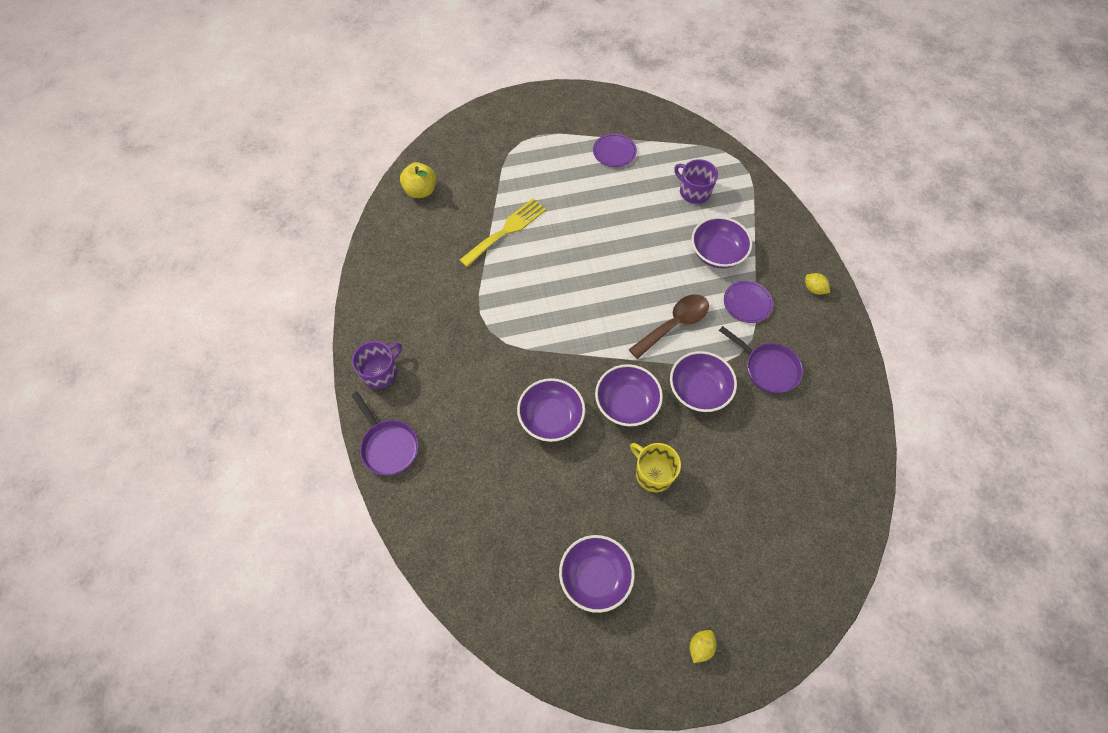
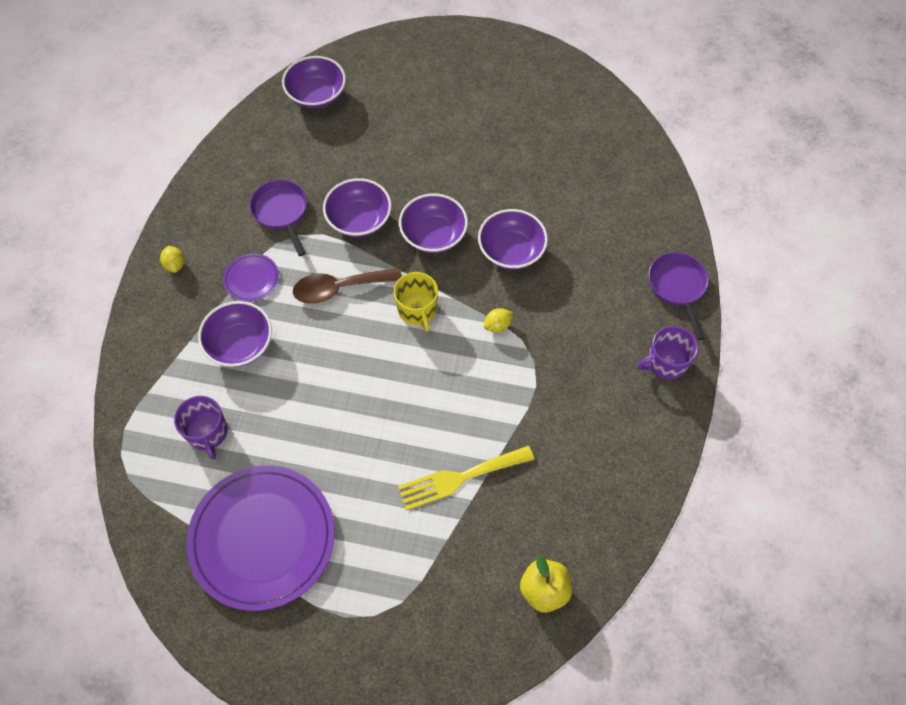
camera: 155 degrees left, 0 degrees up
(595, 577) = (534, 123): purple bowl -> purple bowl (316, 95)
(614, 152) = (262, 538): purple plate -> purple plate, size x2.30
(653, 473) = (444, 172): yellow mug -> yellow mug (417, 310)
(700, 647) = (479, 57): yellow lemon -> yellow lemon (497, 325)

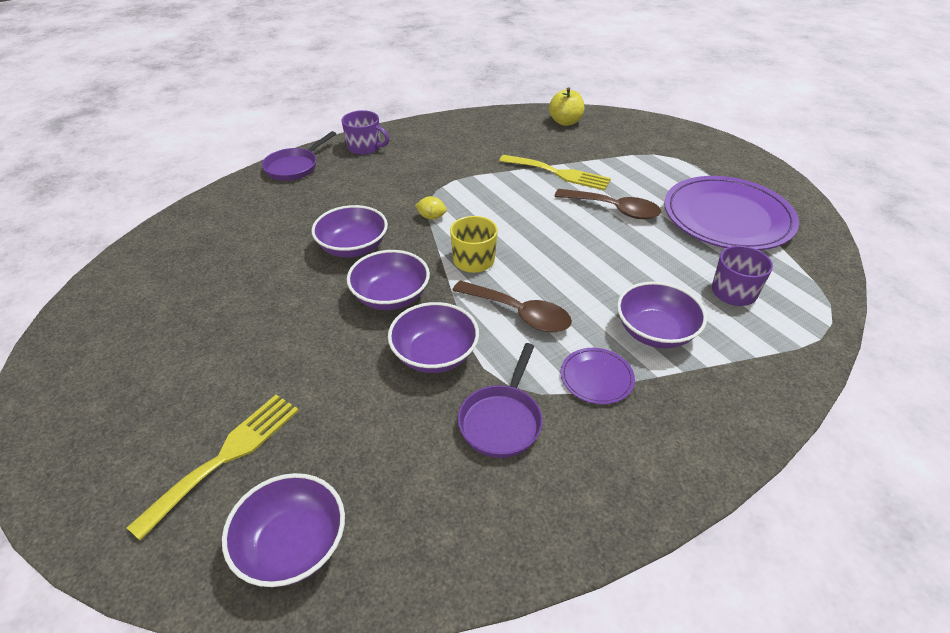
camera: 135 degrees left, 20 degrees down
(175, 265) = (675, 453): yellow lemon -> none
(367, 462) = (613, 209): none -> brown spoon
(393, 97) = (226, 456): none -> yellow fork

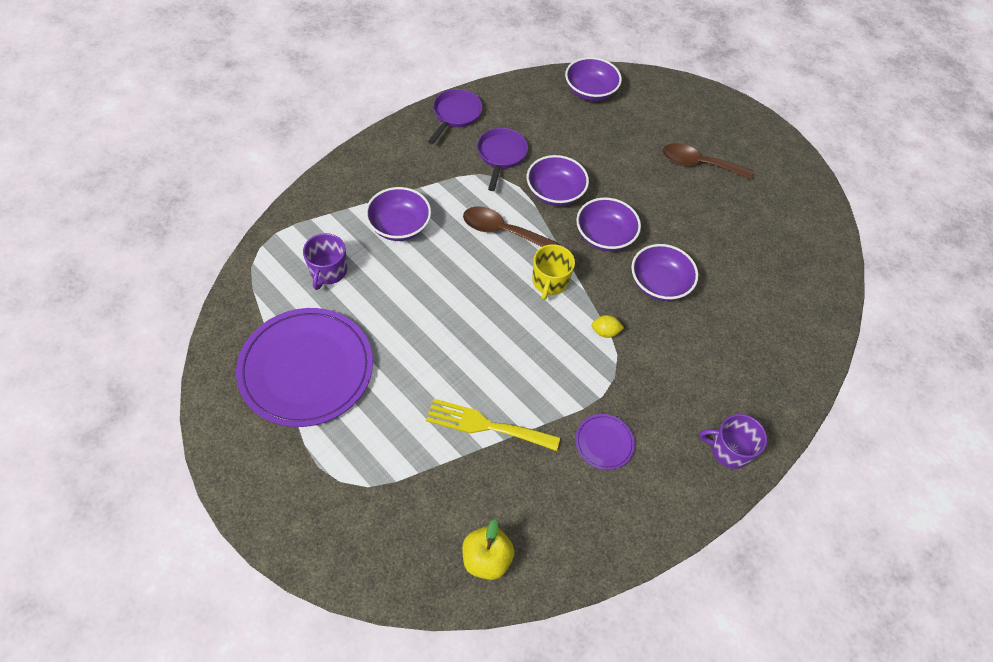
camera: 165 degrees right, 15 degrees up
(226, 456) = (648, 123): yellow fork -> none
(294, 167) = (785, 396): purple pan -> purple pan (455, 115)
(596, 378) = (443, 187): purple plate -> purple plate (604, 442)
(613, 209) = (424, 367): brown spoon -> brown spoon (699, 164)

